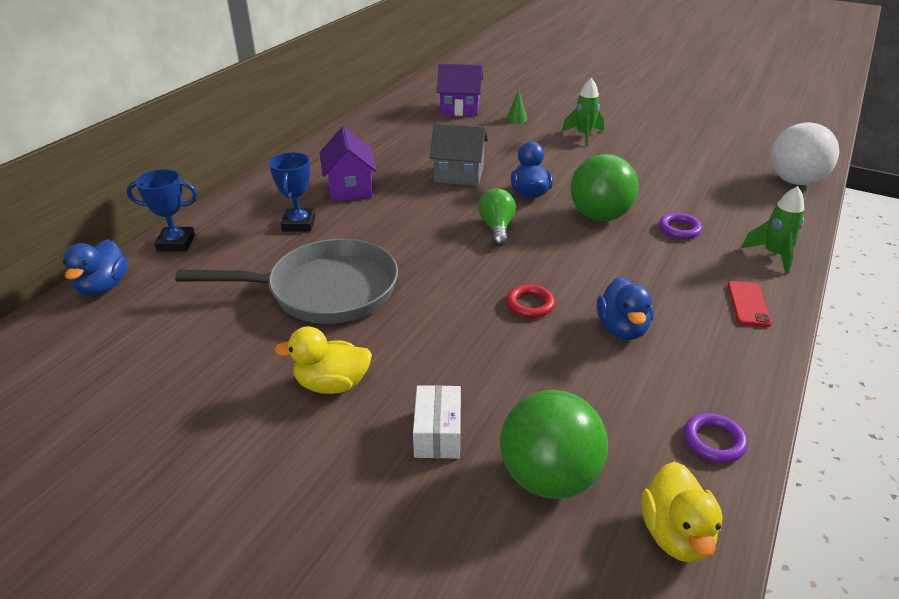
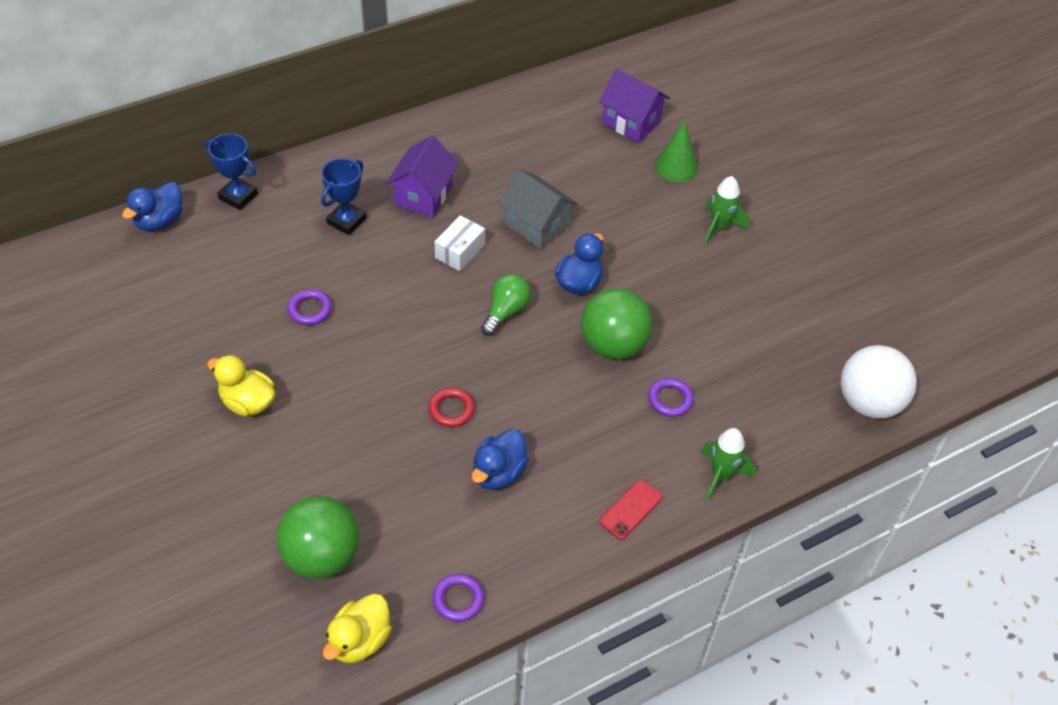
camera: 30 degrees right, 15 degrees up
(325, 291) = (310, 309): grey pan -> purple ring
(437, 433) = (282, 482): white box -> white box (460, 251)
(516, 119) = (676, 166): green cone -> green cone, size x1.67

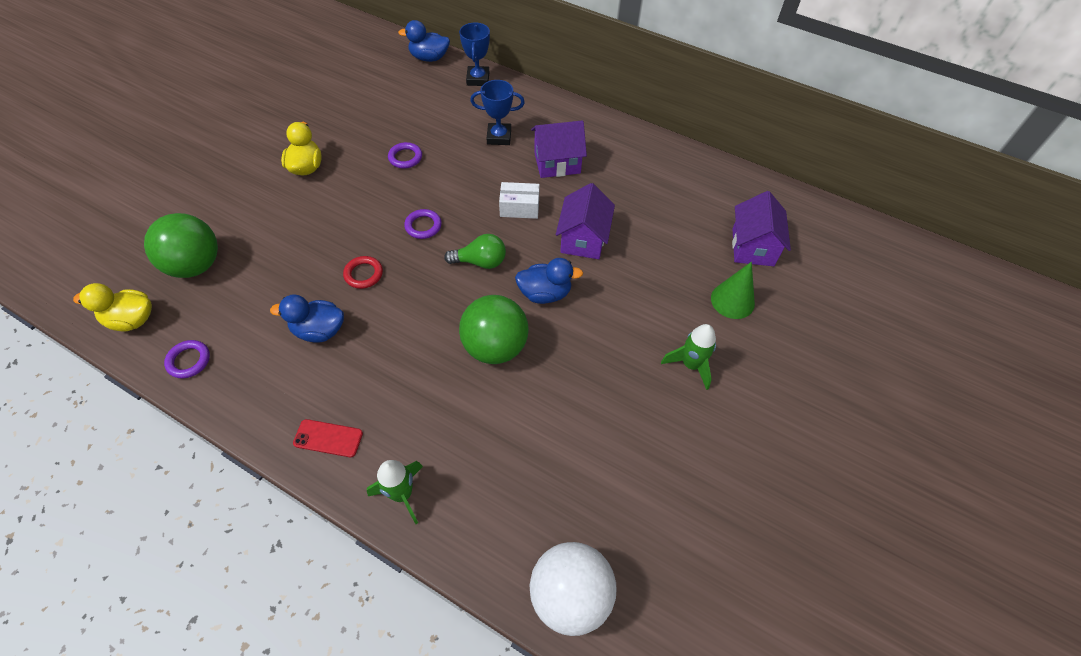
camera: 60 degrees right, 5 degrees up
(536, 225) = (583, 239): grey house -> purple house
(670, 399) = (463, 415): purple ring -> purple ring (423, 226)

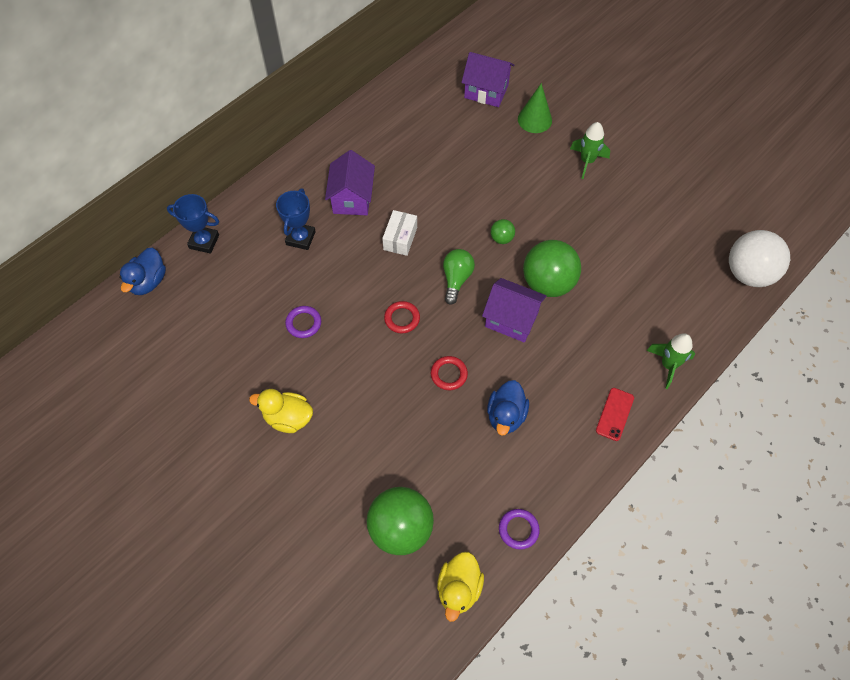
camera: 75 degrees left, 5 degrees up
(423, 226) = (402, 318): purple ring -> red ring
(545, 293) = (501, 238): blue duck -> green ball
(583, 239) = (450, 199): purple house -> purple house (511, 319)

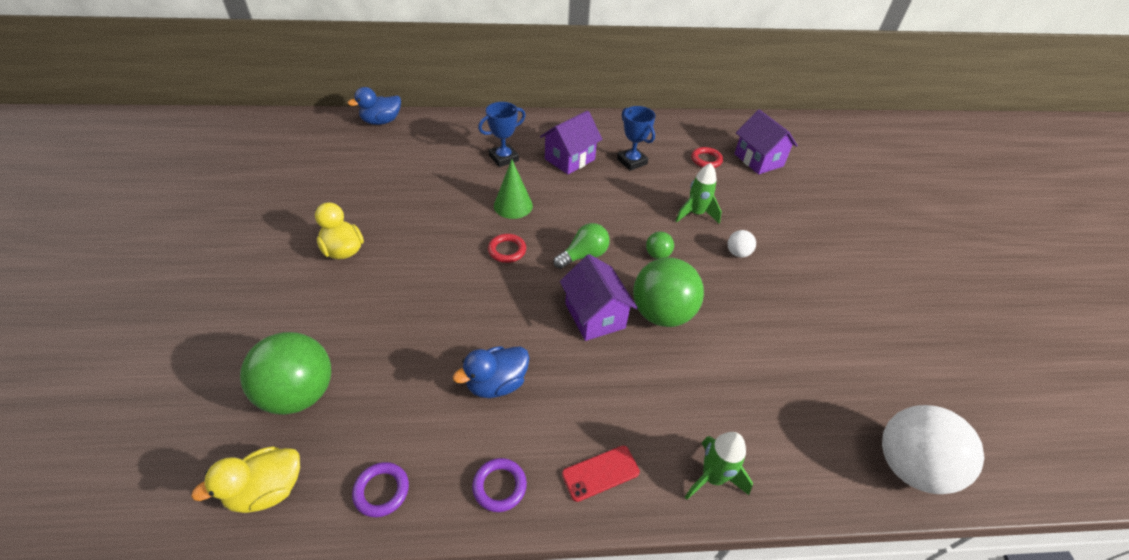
camera: 40 degrees right, 15 degrees down
(204, 241) = (442, 123): blue trophy -> blue trophy (632, 162)
(303, 323) = (436, 204): purple ring -> purple ring (499, 486)
(400, 238) = (573, 202): white box -> none
(449, 374) = (491, 314): red ring -> red ring (706, 160)
(534, 119) = (783, 199): green cone -> green cone (513, 205)
(548, 195) = (738, 253): none -> white ball
(587, 161) = (804, 253): green rocket -> green rocket (695, 214)

